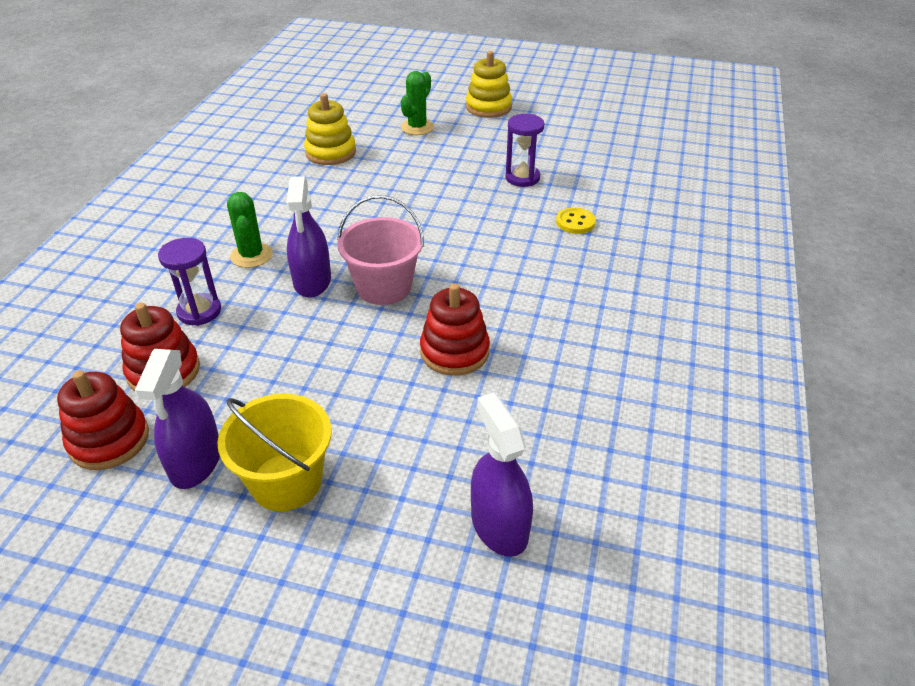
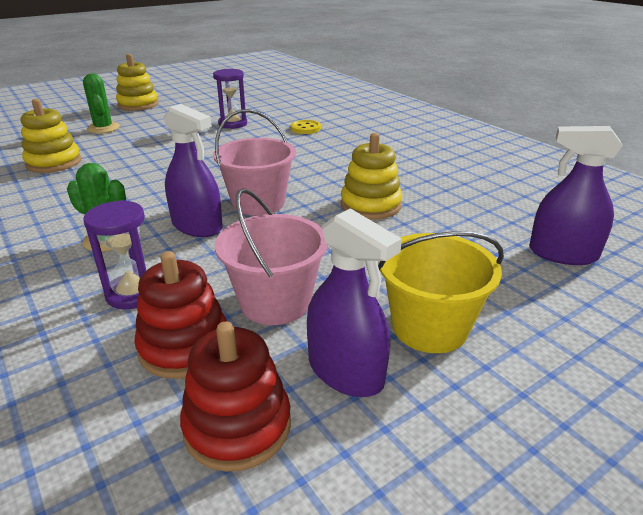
camera: 50 degrees left, 10 degrees down
(247, 382) = (275, 302): none -> pink bucket
(454, 352) = (370, 205): red stacking toy -> yellow stacking toy

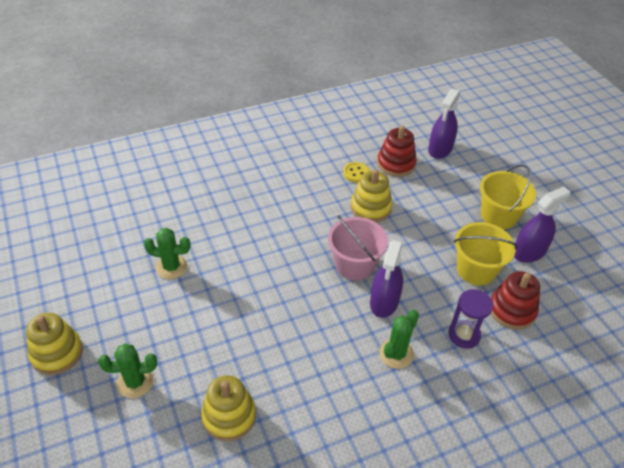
camera: 80 degrees left, 15 degrees up
(197, 226) = (384, 302): purple spray bottle -> purple spray bottle turned 150 degrees clockwise
(233, 124) = (171, 267): purple hourglass -> green cactus
(237, 426) = (562, 292): red stacking toy -> red stacking toy (396, 164)
(275, 302) = (476, 270): pink bucket -> yellow bucket
(305, 128) = (208, 216): yellow button -> yellow button (356, 173)

